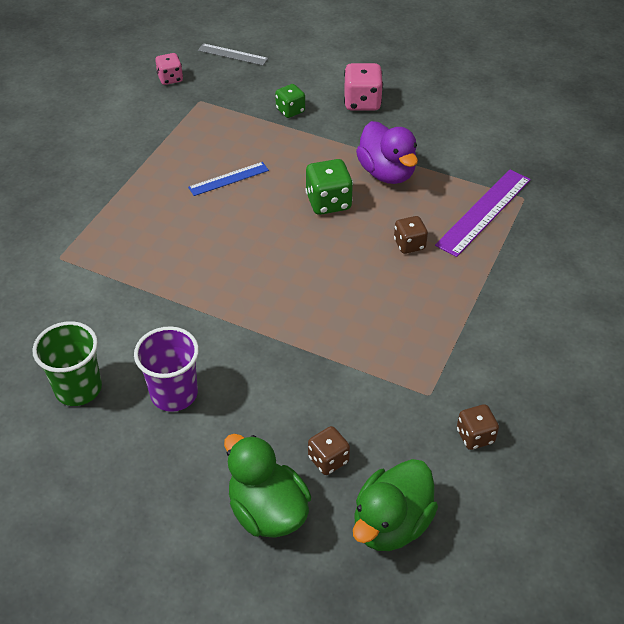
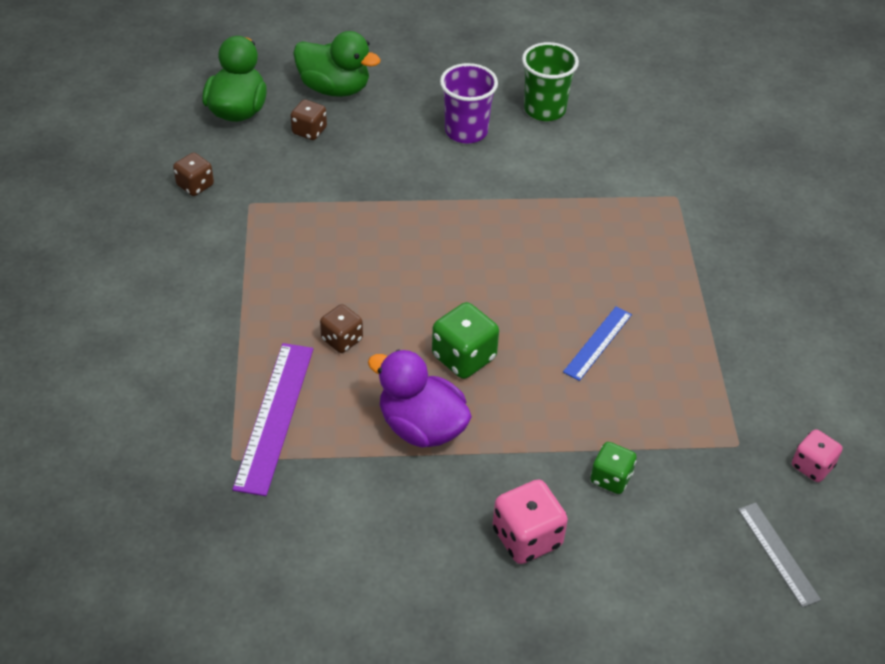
camera: 150 degrees right, 0 degrees up
(232, 54) = (778, 554): grey ruler -> grey ruler turned 75 degrees clockwise

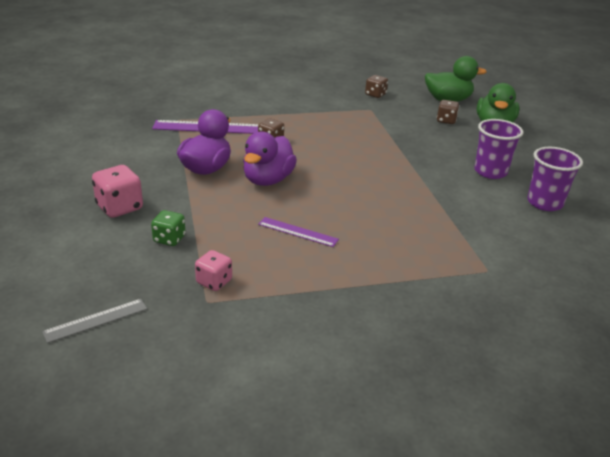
camera: 80 degrees right, 15 degrees down
(464, 357) = (268, 180): green dice -> purple duck
(544, 109) = (544, 203): green cup -> purple cup
(598, 343) = (298, 232): blue ruler -> purple ruler
(812, 466) = (187, 344): pink dice -> pink dice (214, 282)

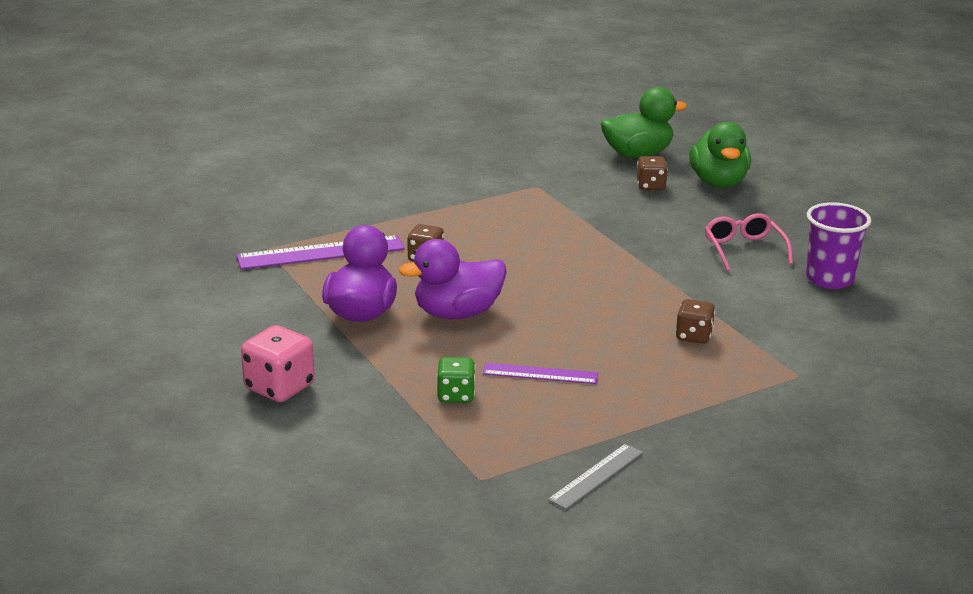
camera: 15 degrees left, 5 degrees down
(96, 320) = (357, 528): grey ruler -> grey ruler (596, 476)
(169, 239) = (378, 415): green dice -> green dice (456, 395)
(214, 282) = (473, 455): pink dice -> none
(268, 180) = (457, 313): purple duck -> purple duck turned 60 degrees clockwise
(375, 95) = (531, 162): brown dice -> brown dice (693, 336)
(490, 172) = (744, 249): purple cup -> pink glasses

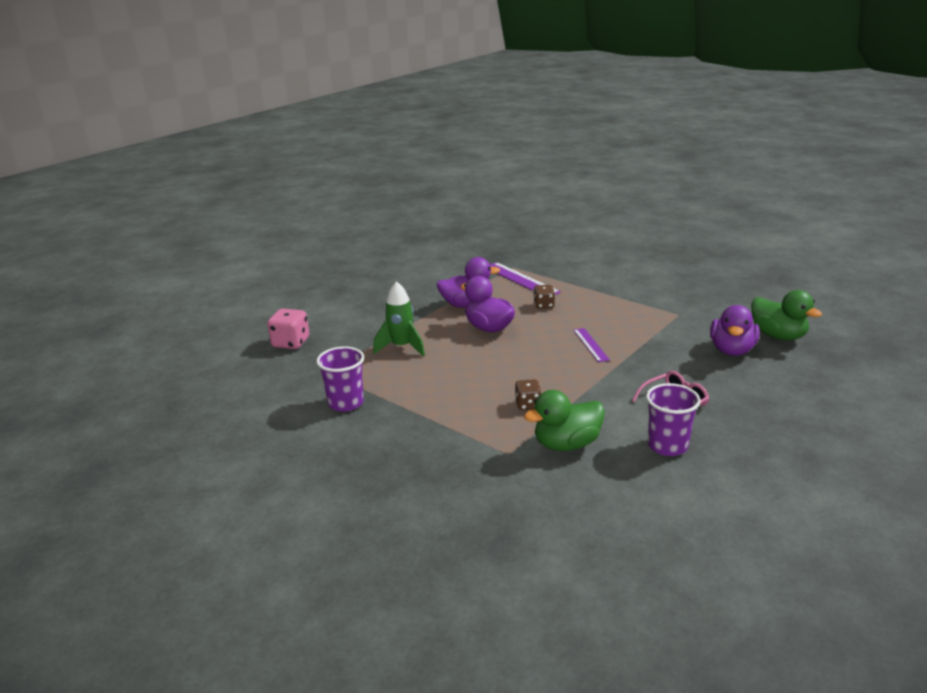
camera: 70 degrees right, 0 degrees up
(279, 387) = (379, 305): pink dice -> pink dice (291, 343)
(456, 395) = (401, 347): green dice -> green rocket
(540, 374) = (441, 365): purple ruler -> purple ruler (591, 344)
(596, 476) = (346, 403): grey ruler -> purple cup
(651, 186) = (732, 350): brown dice -> purple duck
(718, 182) = (775, 374): green duck -> green duck (566, 444)

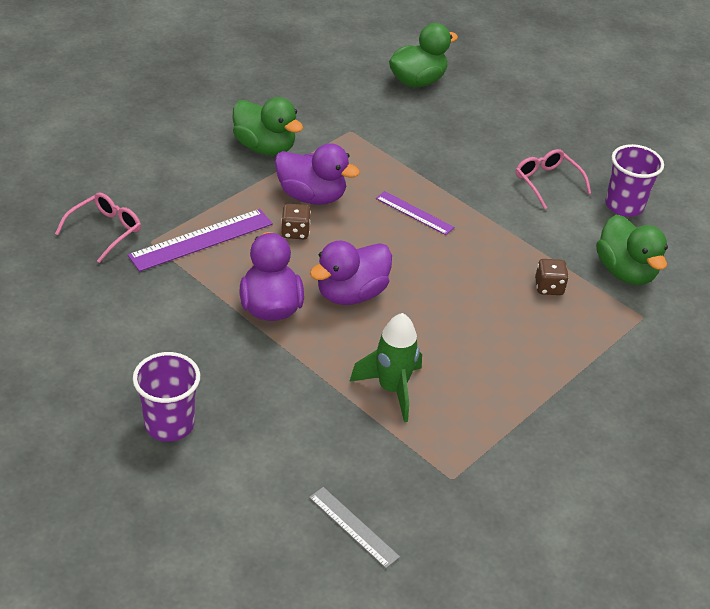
camera: 90 degrees left, 15 degrees up
(291, 343) = (353, 527): pink dice -> grey ruler
(346, 403) = (539, 456): purple cup -> purple cup (169, 424)
(516, 255) = (105, 230): none -> pink glasses
(591, 344) = (414, 213): purple ruler -> purple ruler turned 45 degrees clockwise
(631, 287) = (265, 147): none -> green duck
(732, 350) = (444, 118): purple duck -> purple duck (311, 196)

